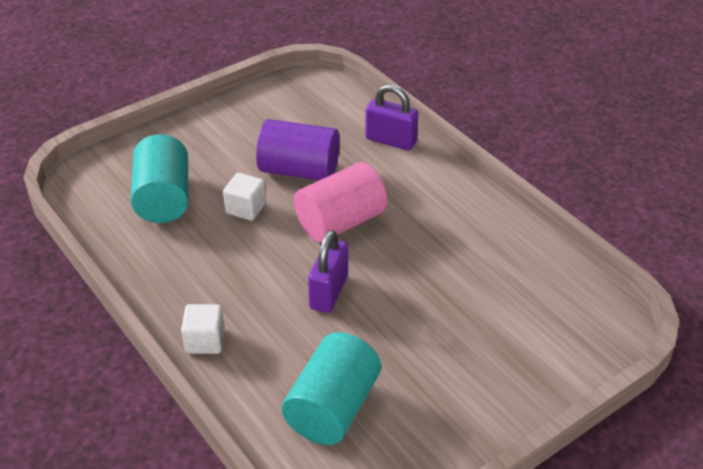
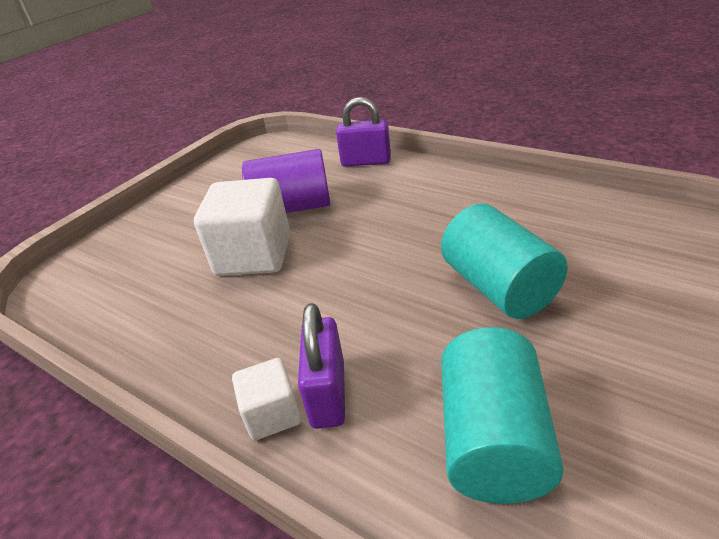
camera: 15 degrees left, 5 degrees down
(163, 198) = (156, 274): turquoise cylinder -> turquoise cylinder (499, 287)
(246, 208) = (254, 255): white cube -> white cube, size x1.90
(329, 292) = (393, 303): purple padlock -> purple padlock (328, 394)
(340, 222) = (362, 236): pink cylinder -> none

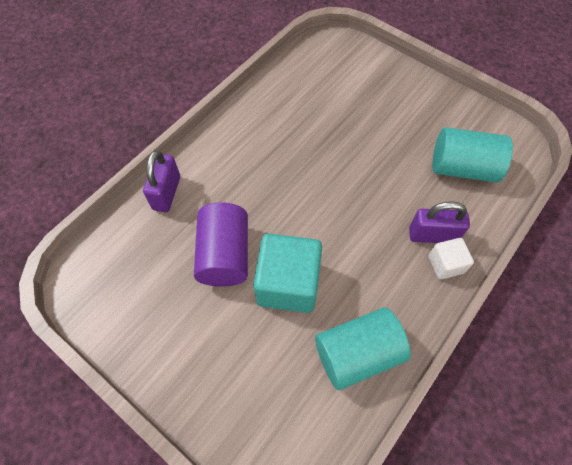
camera: 90 degrees left, 25 degrees up
(254, 255) = (288, 284): white cube -> turquoise cube
(499, 287) = (357, 141): turquoise cylinder -> turquoise cylinder (357, 353)

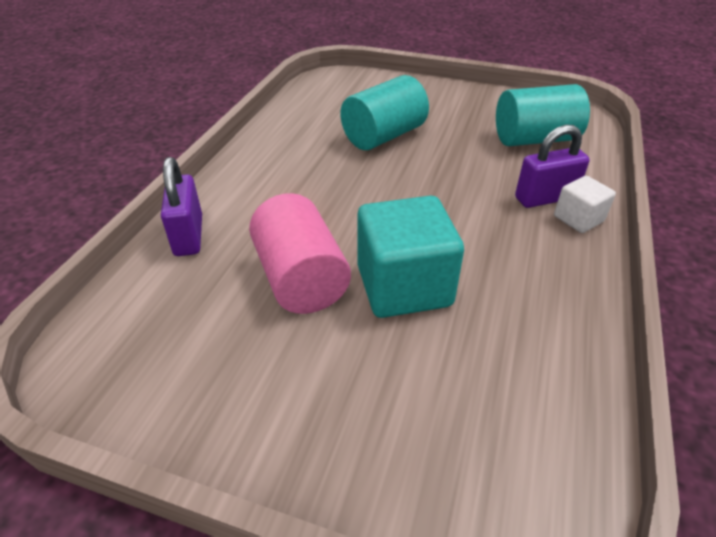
camera: 20 degrees left, 20 degrees down
(224, 255) = (301, 278): purple cylinder -> pink cylinder
(357, 353) = (540, 333): turquoise cylinder -> turquoise cylinder (384, 136)

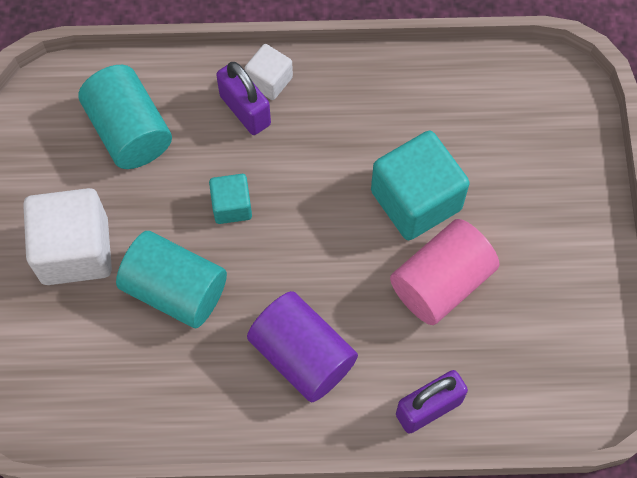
camera: 110 degrees left, 25 degrees up
(290, 180) = (302, 355): none -> purple cylinder
(437, 105) = (75, 250): none -> white cube
(445, 173) = (232, 206): none -> turquoise cube

